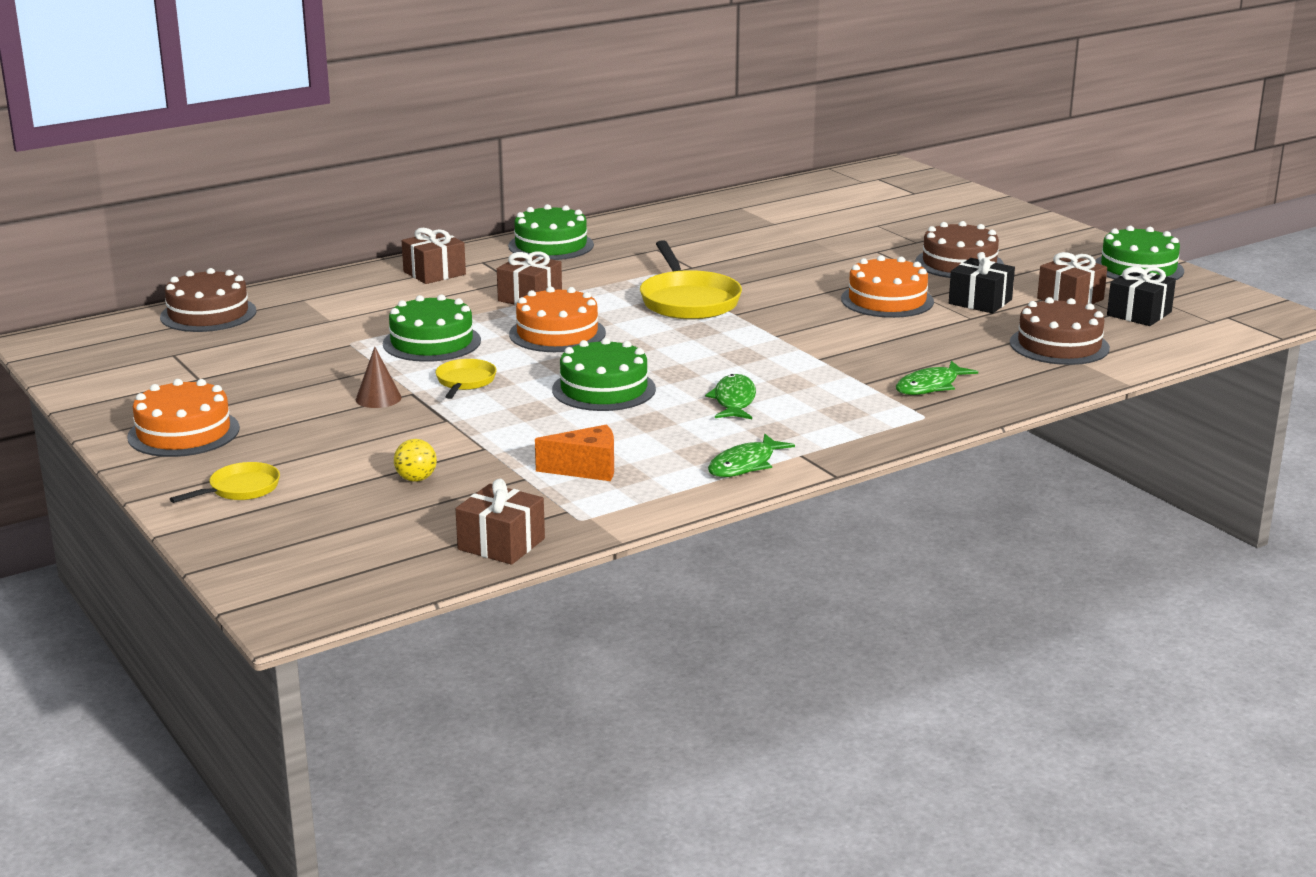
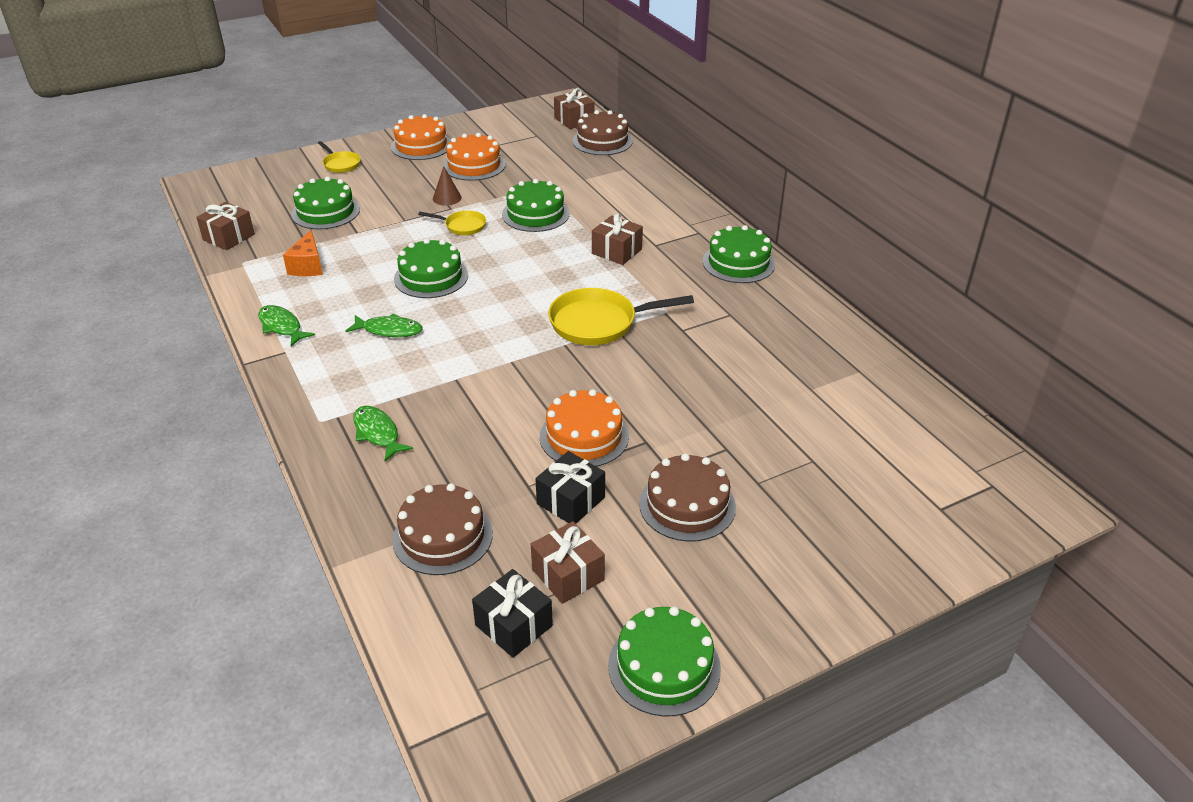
camera: 95 degrees right, 15 degrees up
(416, 479) = (325, 211): yellow ball -> green cake
(434, 273) = (673, 213): brown gift -> brown gift (574, 120)
(557, 333) = (540, 261): orange cake -> orange cake (474, 165)

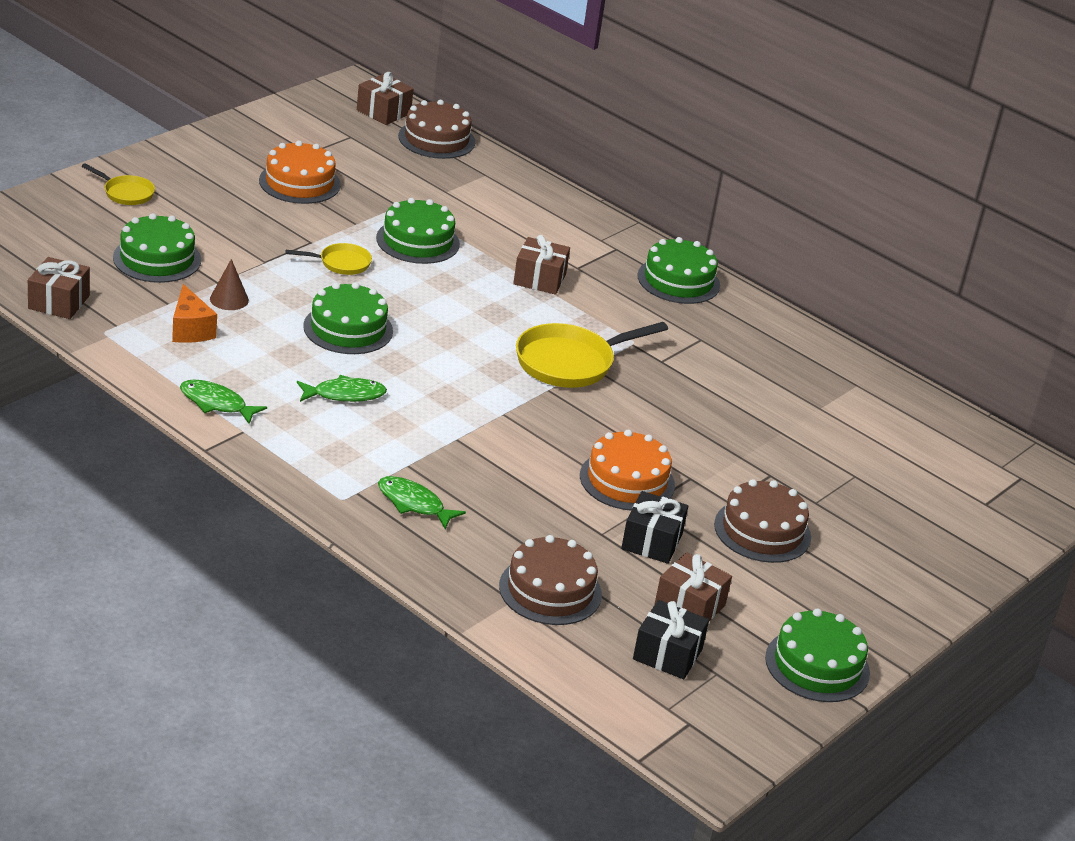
camera: 25 degrees left, 5 degrees down
(421, 145) = (212, 160): orange cake -> none
(447, 198) = (296, 229): brown cone -> brown cone (229, 299)

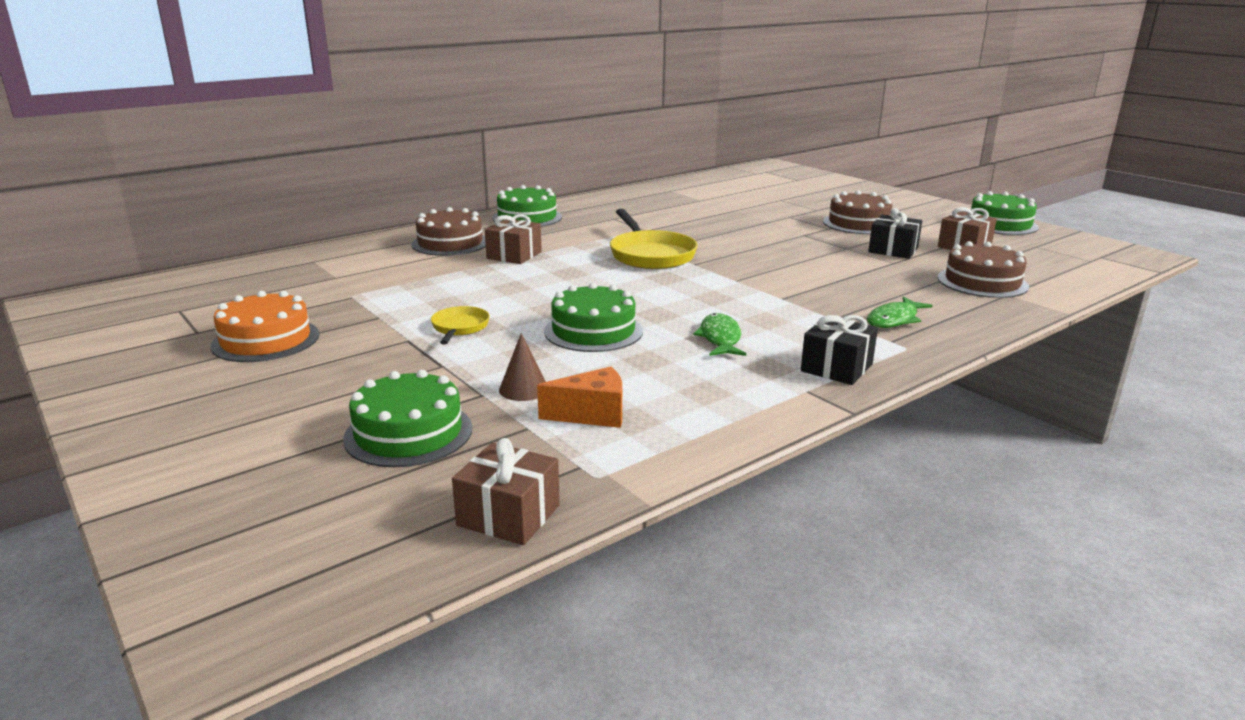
camera: 75 degrees left, 10 degrees down
(126, 193) = (207, 453): yellow pan -> none
(216, 403) = (755, 404): green fish -> none
(383, 112) = (138, 293): brown gift -> none
(417, 241) = (428, 293): green cake -> none
(436, 139) = (224, 274): brown cake -> brown cake (450, 243)
(627, 480) = (816, 251): orange cake -> none
(667, 654) = (1028, 256): black gift -> black gift (836, 368)

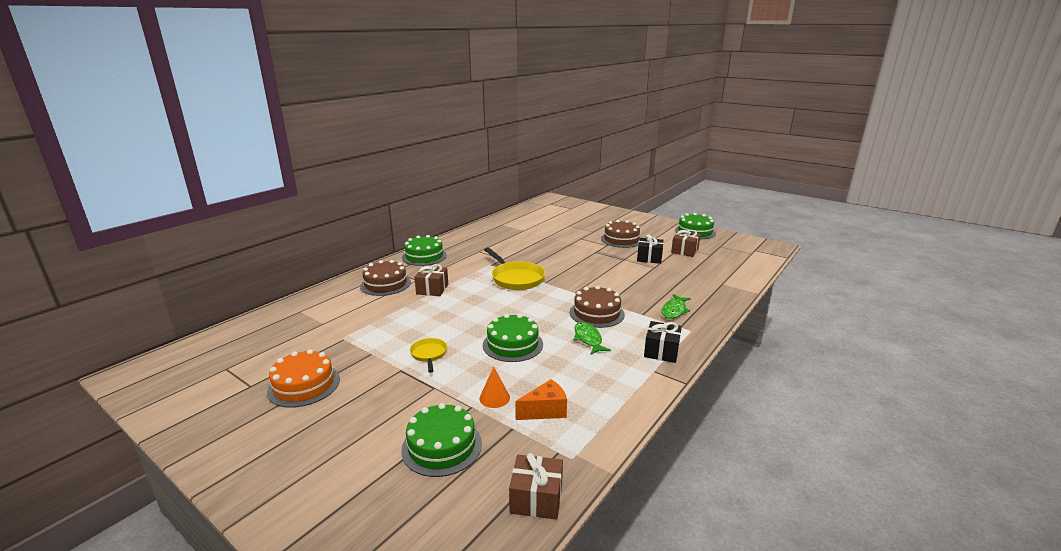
camera: 15 degrees left, 0 degrees up
(523, 389) = (494, 398): brown cone -> orange cone
(982, 282) = (705, 276): brown cake -> brown cake (596, 313)

